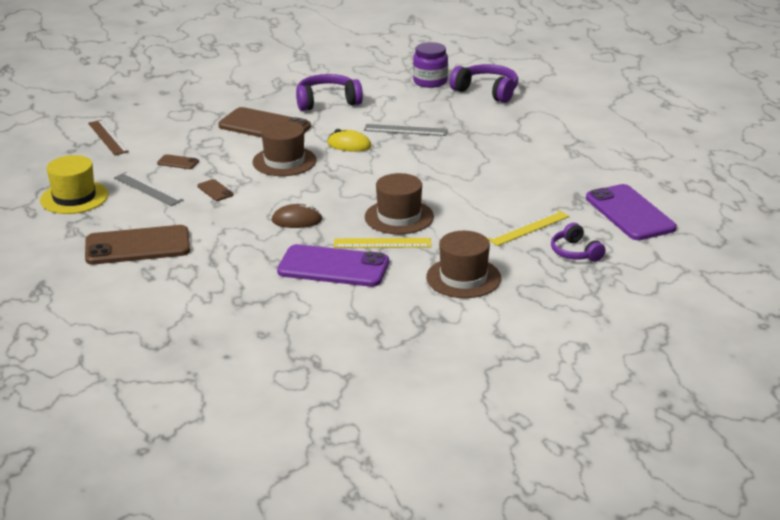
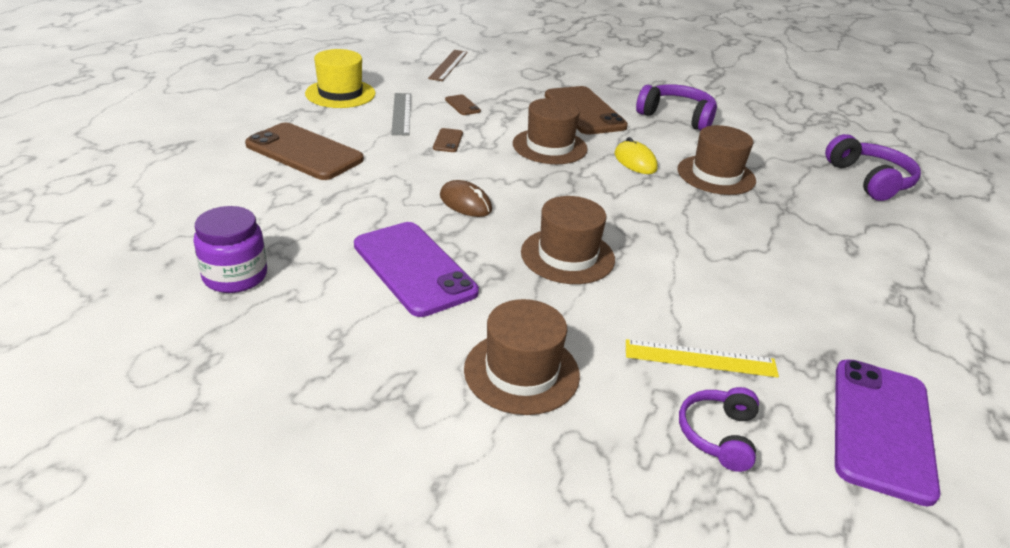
camera: 40 degrees right, 5 degrees up
(382, 243) = (503, 273): yellow ruler -> none
(405, 130) = (716, 175): grey ruler -> brown hat
(430, 81) = (814, 144): purple jar -> purple jar (235, 276)

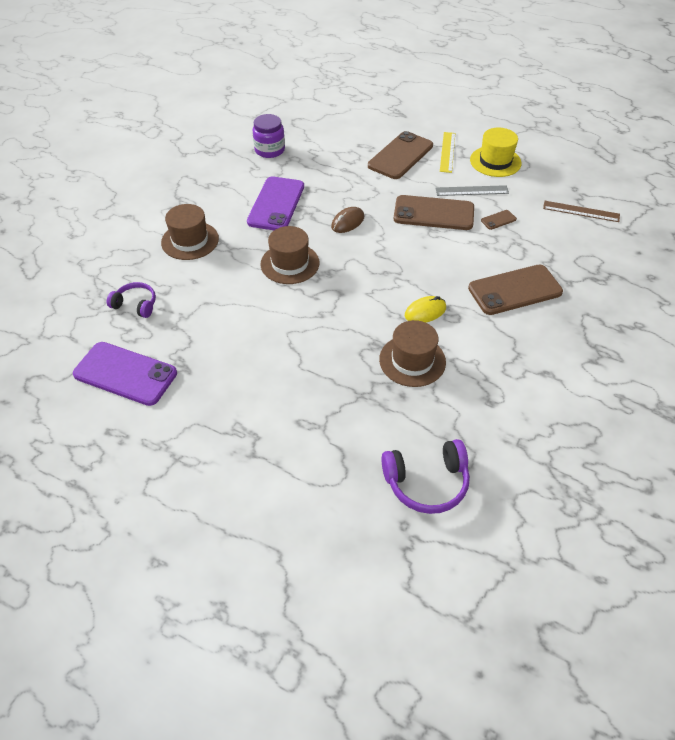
camera: 95 degrees right, 15 degrees up
(414, 268) = (276, 204): purple phone -> purple phone turned 45 degrees counterclockwise
(448, 141) = (433, 213): brown phone -> brown phone, size x2.36
(549, 146) = (439, 264): brown hat -> none
(677, 117) = (526, 354): purple headphones -> none
(700, 358) = (191, 308): yellow ruler -> yellow ruler (447, 152)

